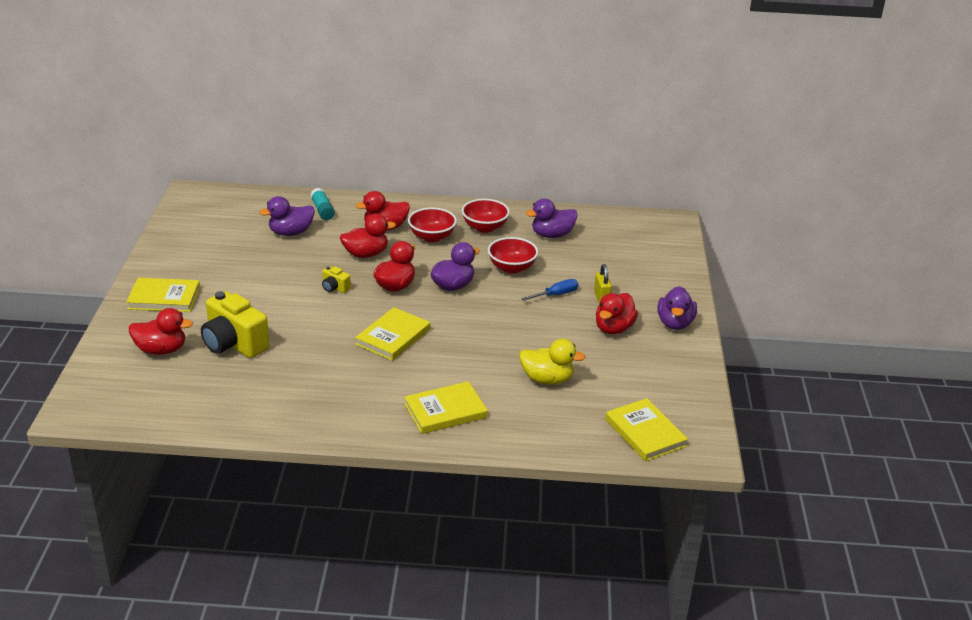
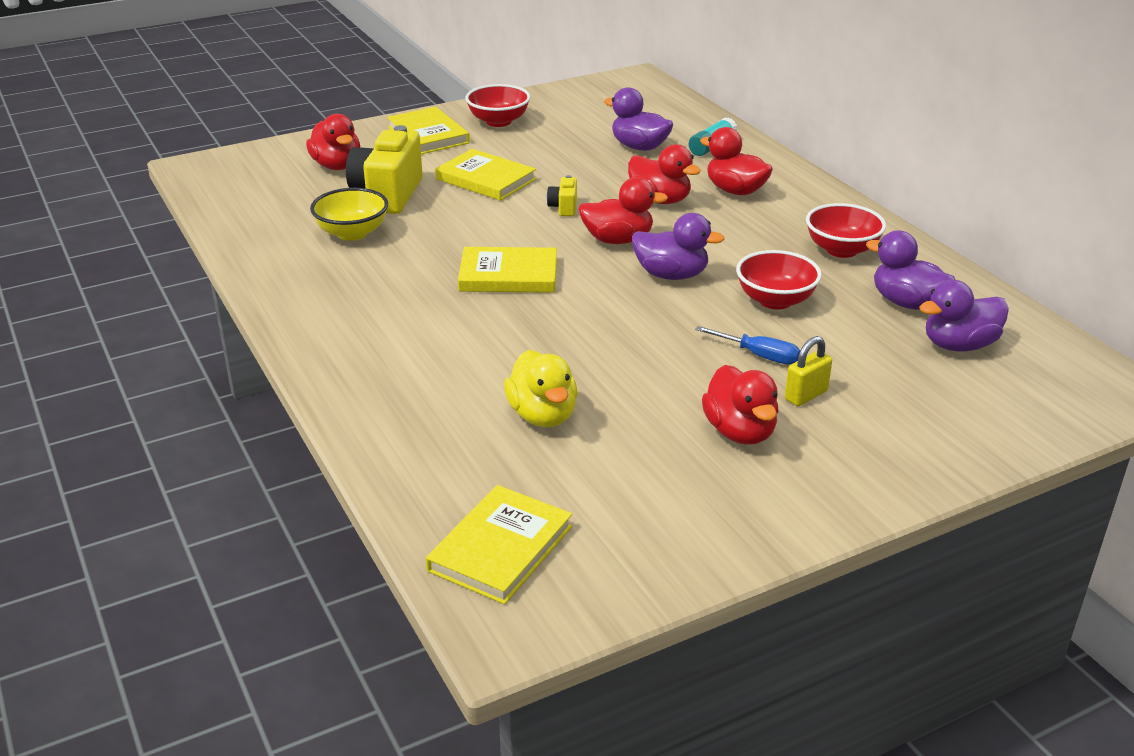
camera: 60 degrees right, 0 degrees up
(271, 375) = (352, 233): none -> yellow bowl
(432, 237) = (761, 224): red bowl -> red bowl (498, 121)
(445, 411) = (391, 362): yellow book -> yellow book (486, 179)
(613, 328) = (740, 432): red duck -> red duck turned 105 degrees counterclockwise
(675, 323) = (832, 487): purple duck -> purple duck (959, 345)

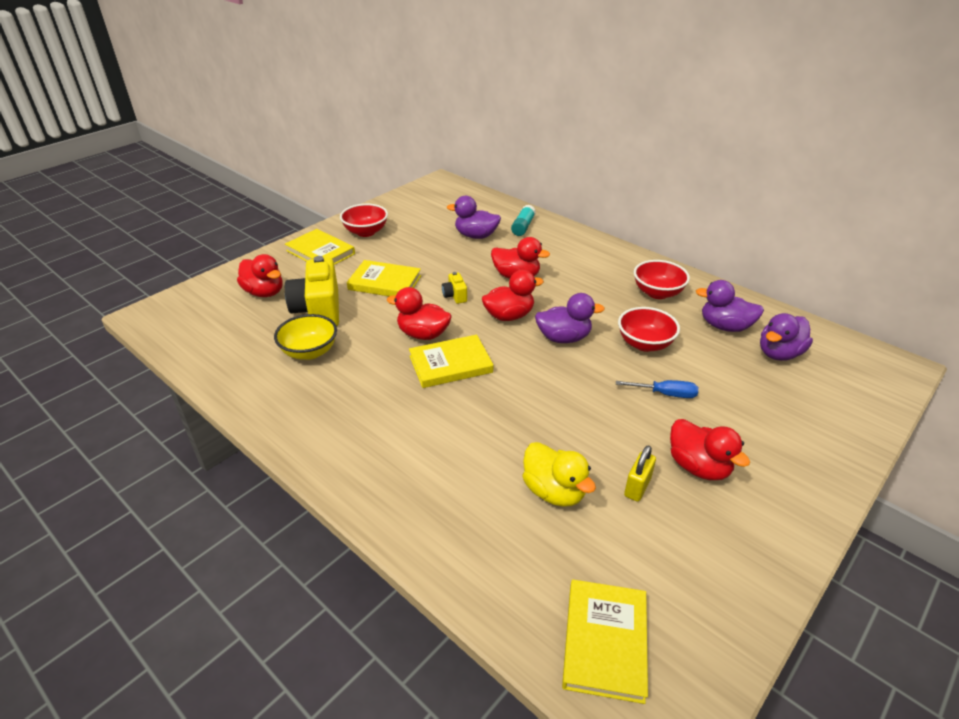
camera: 20 degrees left, 5 degrees up
(735, 191) = (560, 259): red duck -> red duck (423, 334)
(806, 395) = (718, 421): yellow padlock -> yellow padlock (637, 487)

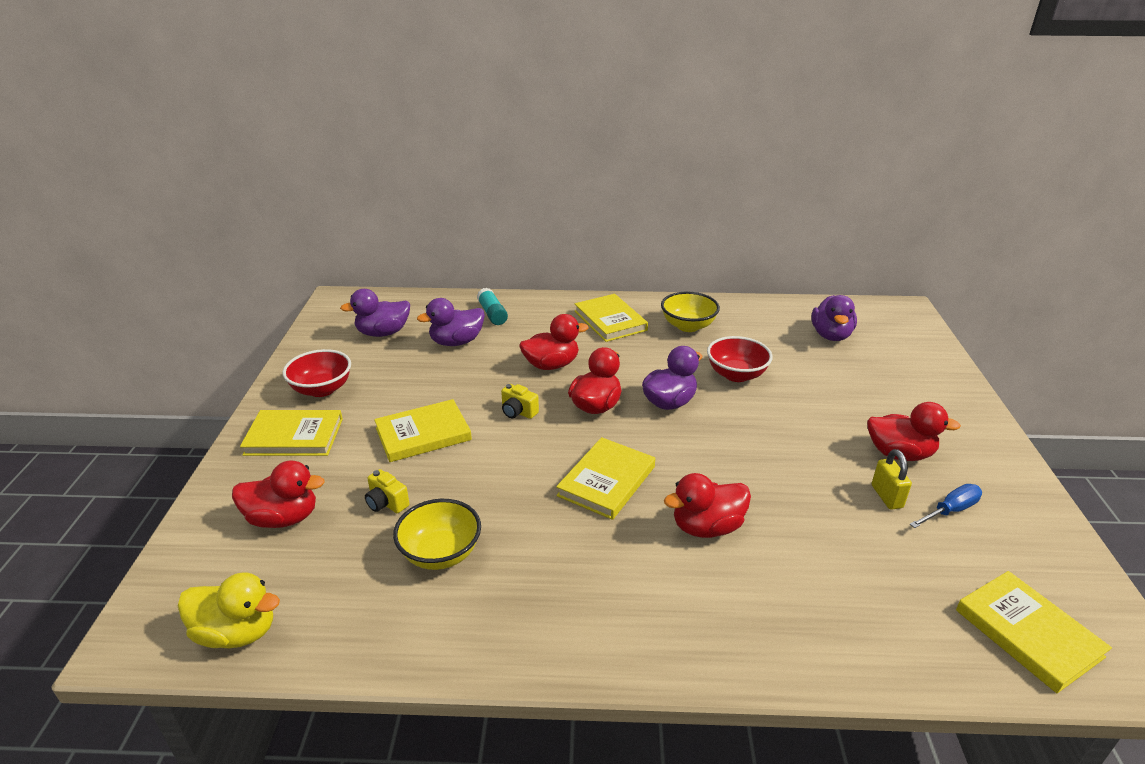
camera: 40 degrees left, 5 degrees down
(318, 311) = (386, 503): yellow camera -> yellow camera, size x0.46
(423, 334) = (539, 466): red duck -> red duck (706, 527)
(554, 491) = (841, 540): yellow duck -> yellow duck (237, 632)
(600, 264) = (610, 321): none -> yellow book
(657, 293) = (688, 326): red bowl -> yellow bowl
(665, 394) = (804, 409): blue screwdriver -> blue screwdriver (950, 510)
(725, 326) = (770, 331): purple duck -> purple duck (383, 333)

